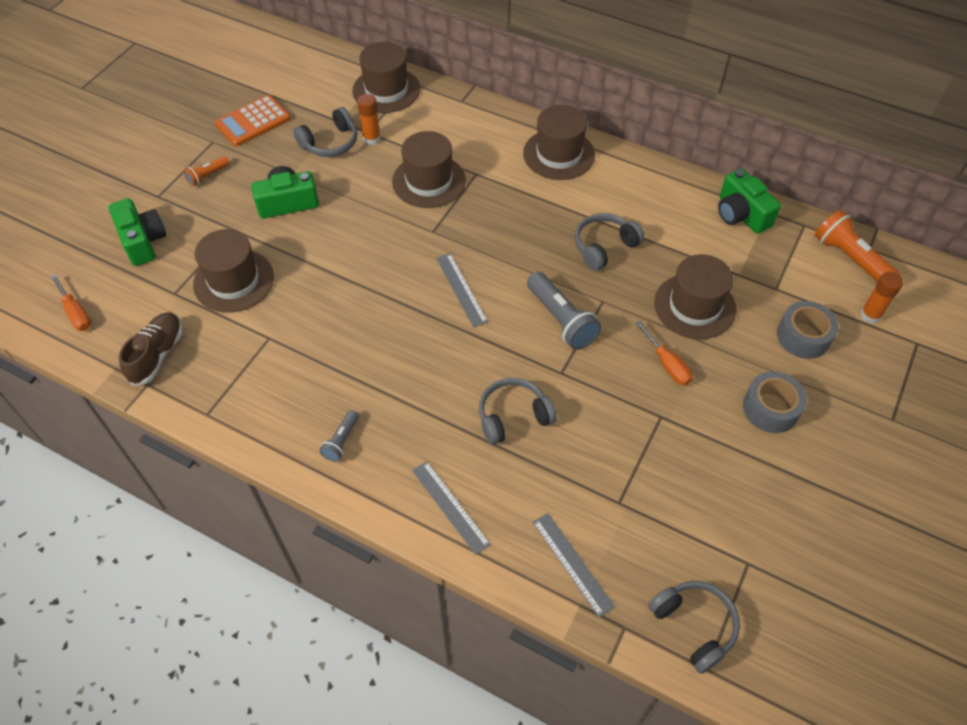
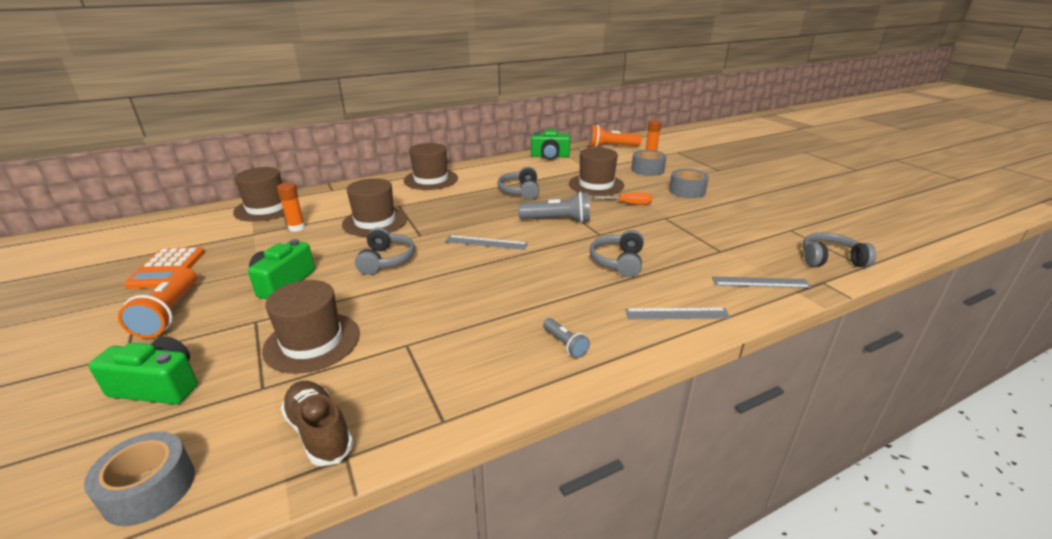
camera: 55 degrees left, 25 degrees down
(75, 312) = (149, 488): orange screwdriver -> grey tape
(207, 176) = (169, 313): orange flashlight -> orange flashlight, size x1.84
(330, 143) = (265, 244): grey headphones -> grey headphones (386, 260)

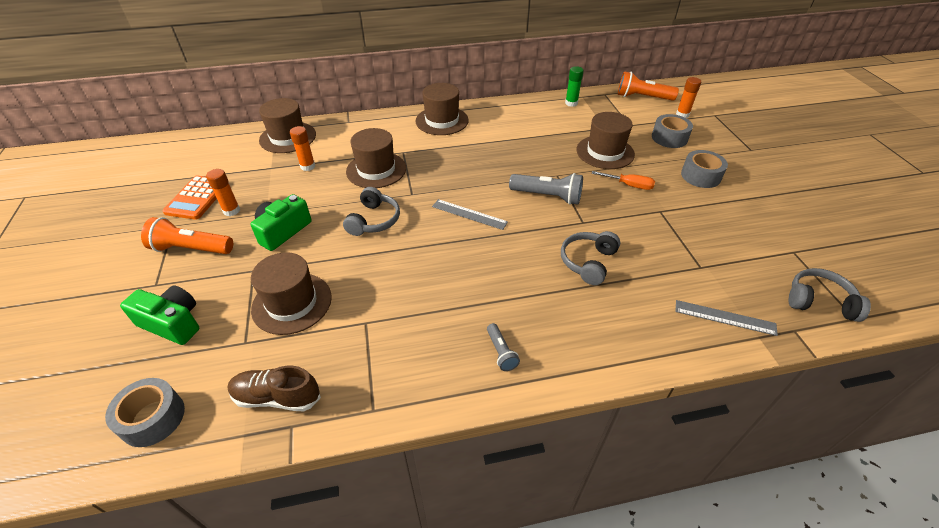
camera: 15 degrees right, 15 degrees up
(169, 313) = (191, 249): orange flashlight -> orange flashlight turned 90 degrees clockwise
(214, 274) = (231, 211): none -> orange glue stick
(319, 432) = (277, 397): brown shoe -> brown shoe turned 60 degrees counterclockwise
(520, 191) = (523, 150): grey headphones -> none
(550, 156) = (571, 103): green camera -> green glue stick
(677, 314) = (620, 339): grey ruler -> none

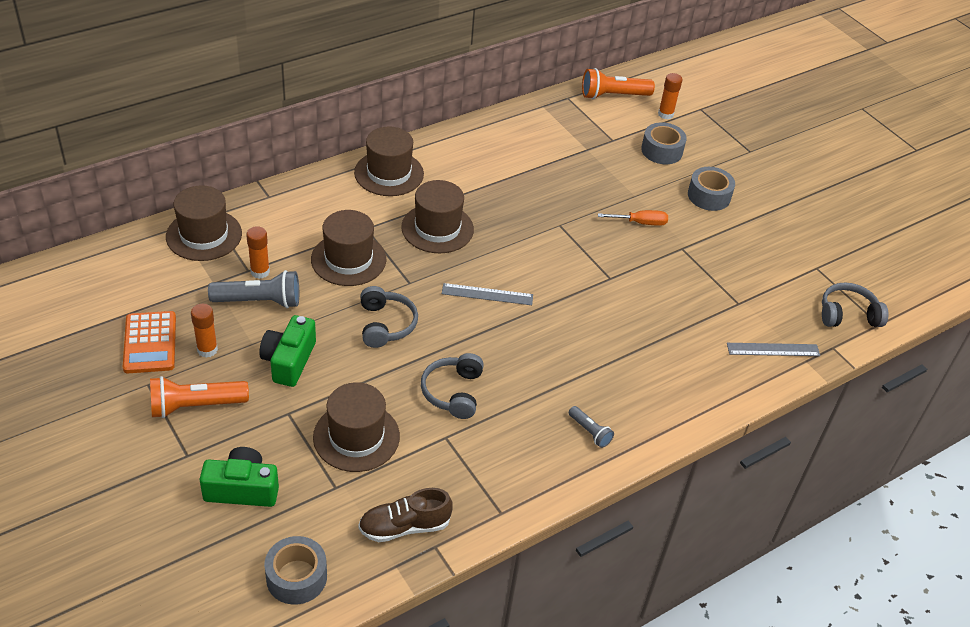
camera: 25 degrees left, 0 degrees up
(548, 196) = (561, 254): grey flashlight -> grey flashlight (260, 301)
(571, 103) = (533, 119): green glue stick -> none
(588, 262) = (632, 322): grey headphones -> grey headphones (453, 392)
(605, 152) = (599, 184): brown hat -> brown hat (437, 228)

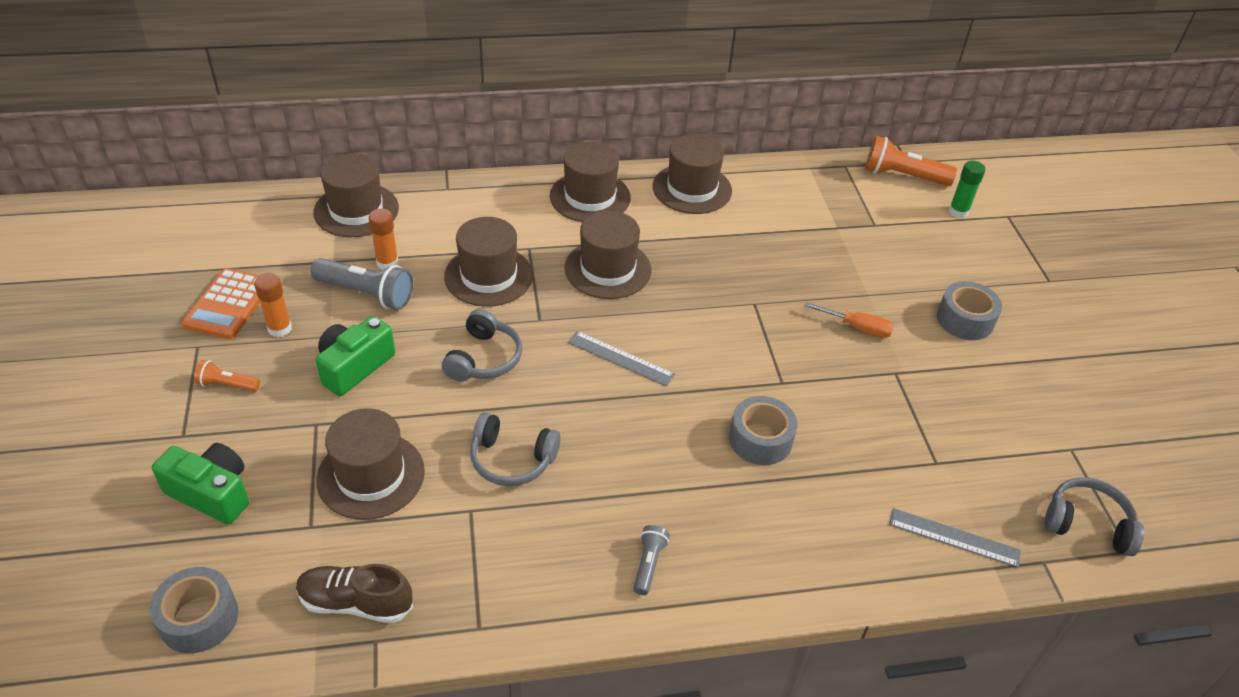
camera: 25 degrees right, 0 degrees up
(195, 406) = (227, 385): orange flashlight -> orange flashlight, size x0.54
(453, 392) = (512, 460): grey headphones -> grey headphones turned 105 degrees counterclockwise
(464, 146) = (692, 189): none -> brown hat
(590, 432) = (648, 564): grey flashlight -> grey flashlight turned 150 degrees counterclockwise
(661, 151) = (931, 251): grey tape -> grey tape (760, 439)
(665, 114) = (958, 212): orange glue stick -> green glue stick

